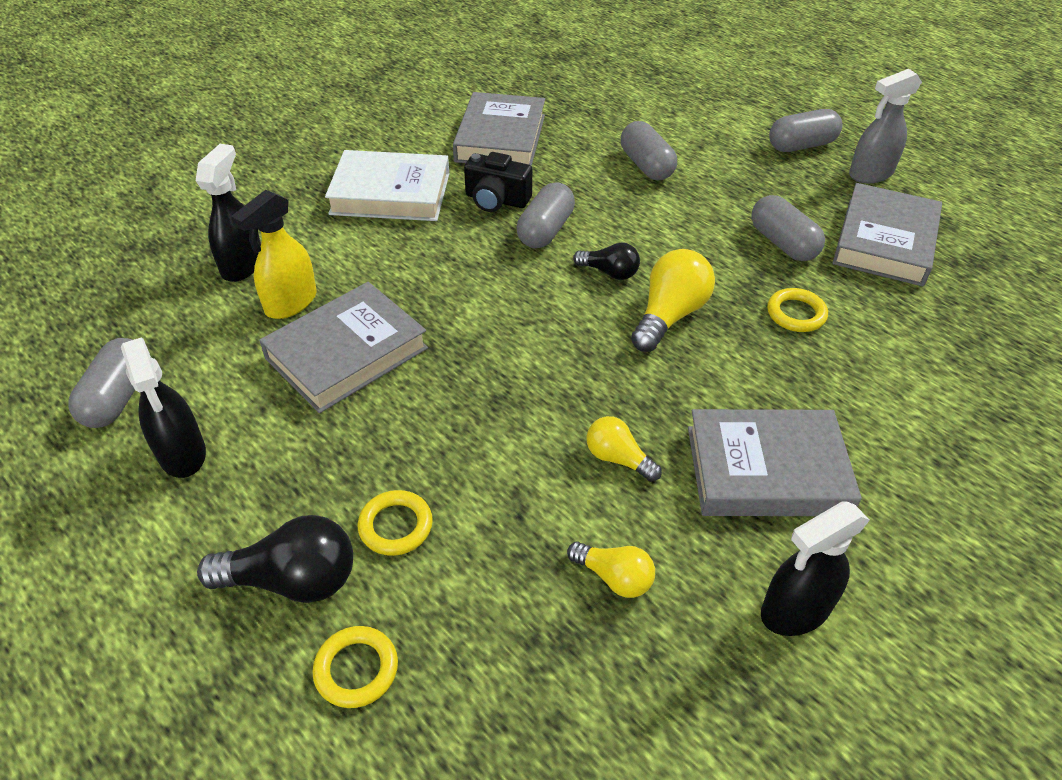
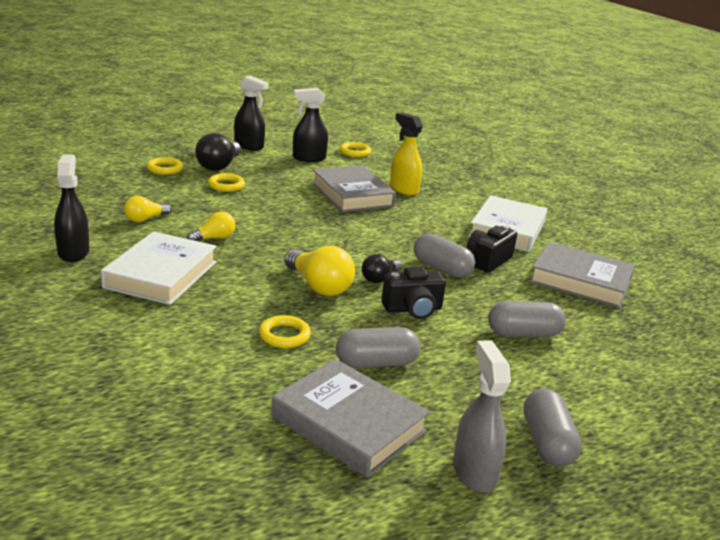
camera: 105 degrees right, 20 degrees down
(118, 397) = (355, 152): grey capsule -> yellow ring
(242, 265) = (445, 184): black spray bottle -> black spray bottle (249, 146)
(660, 237) = (413, 309): none -> black camera
(766, 470) = (161, 274): grey book -> white book

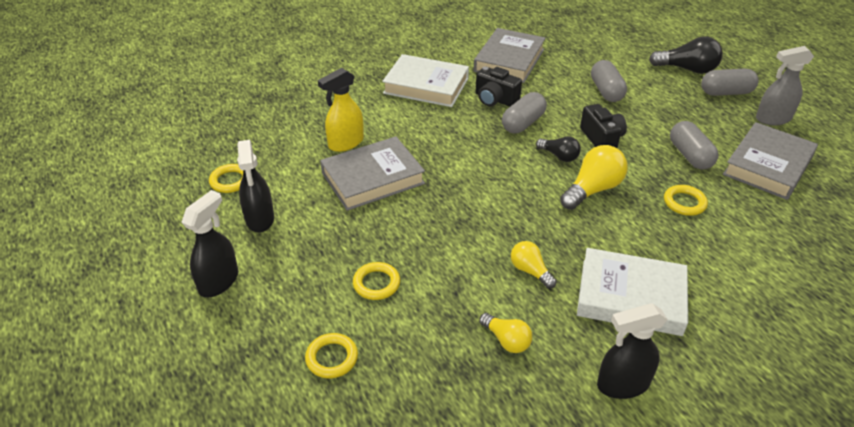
camera: 90 degrees left, 15 degrees up
(219, 166) = (307, 301): black light bulb -> black light bulb (687, 69)

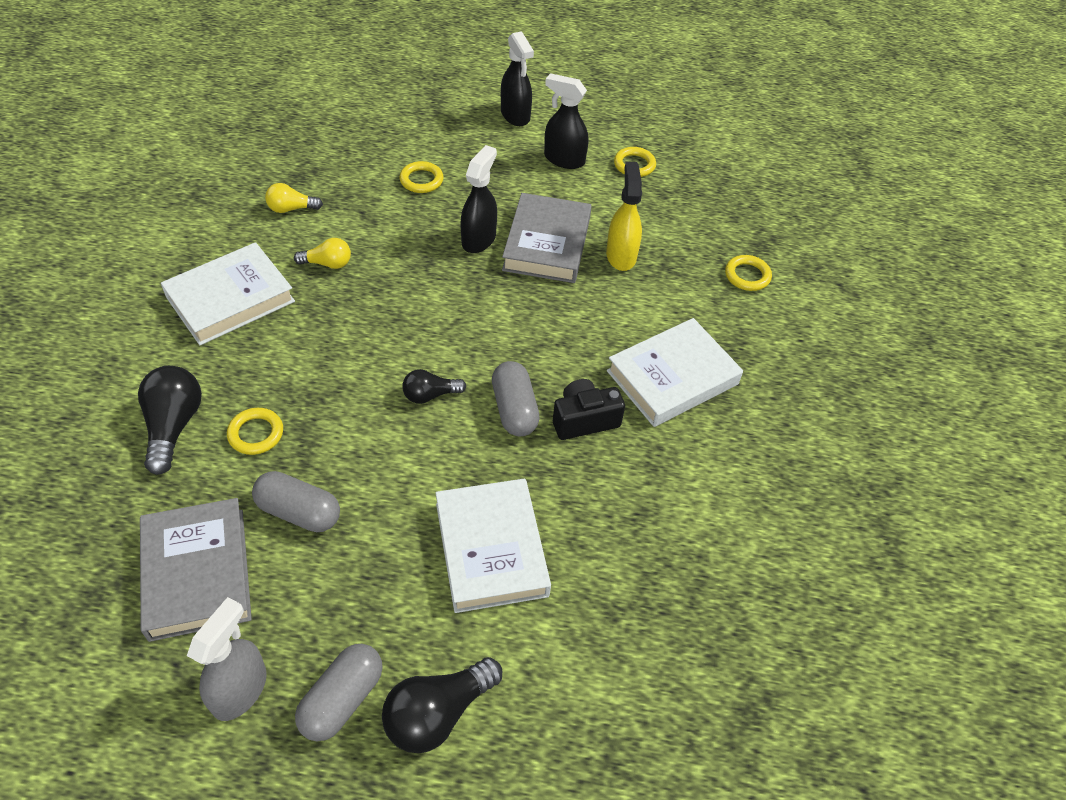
camera: 125 degrees right, 10 degrees up
(332, 358) = (385, 130): yellow ring -> yellow ring (747, 276)
(509, 60) = (660, 503): grey book -> none
(592, 189) = (357, 379): yellow light bulb -> none
(601, 139) = (414, 456): black camera -> none
(606, 91) = (491, 549): grey capsule -> white book
(622, 384) = (186, 236): black spray bottle -> black spray bottle (479, 239)
(737, 240) = (173, 426): none -> black light bulb

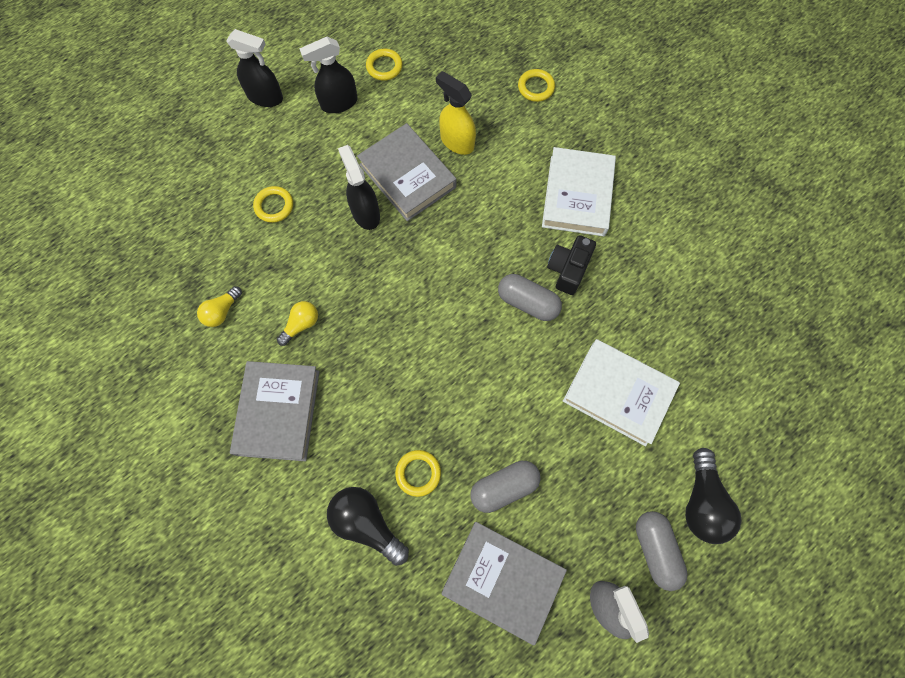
camera: 45 degrees left, 20 degrees up
(230, 299) = (278, 412): white book -> grey book
(430, 395) = (475, 343): black light bulb -> none

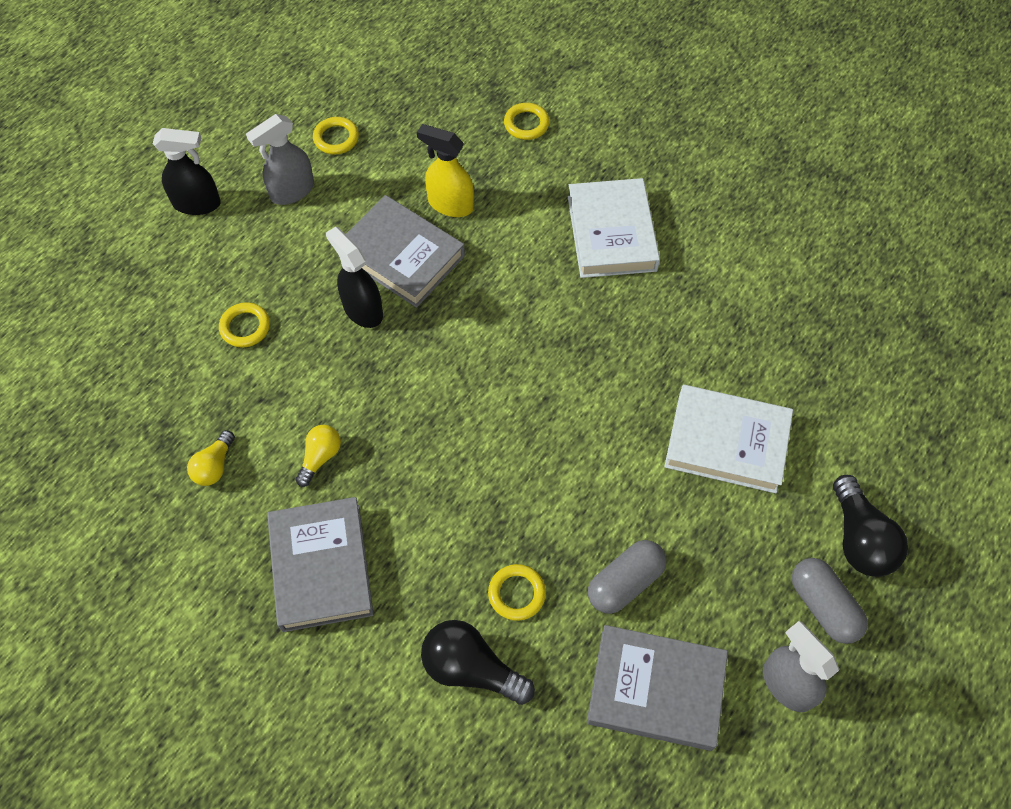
camera: 15 degrees left, 10 degrees down
(339, 103) = (292, 191): black spray bottle -> grey spray bottle
(527, 302) = (589, 366): grey capsule -> none
(568, 269) = (626, 318): black camera -> none

